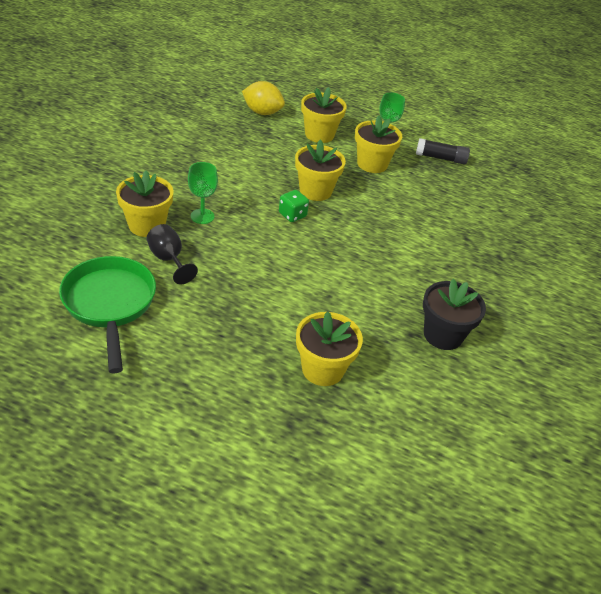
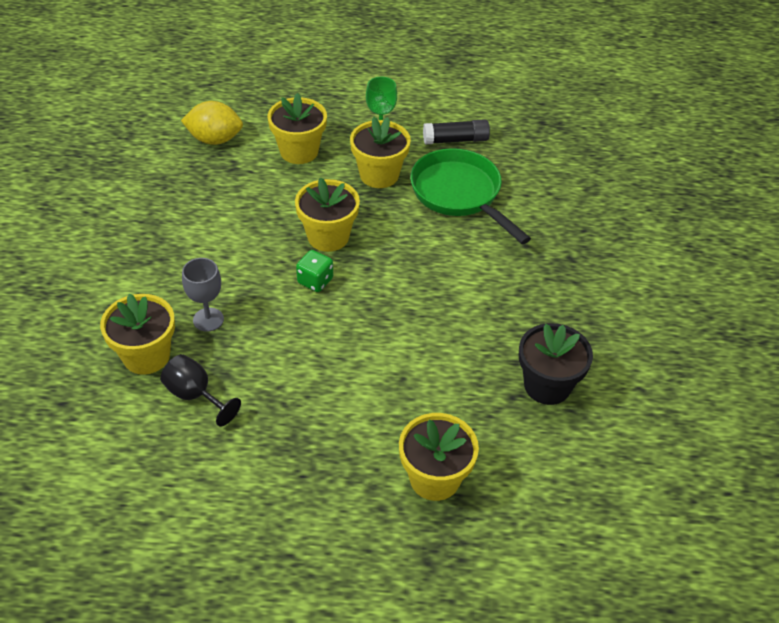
camera: 15 degrees left, 5 degrees up
(110, 304) = (153, 483): green pan -> green pan (459, 194)
(202, 216) = (208, 319): green goblet -> grey goblet

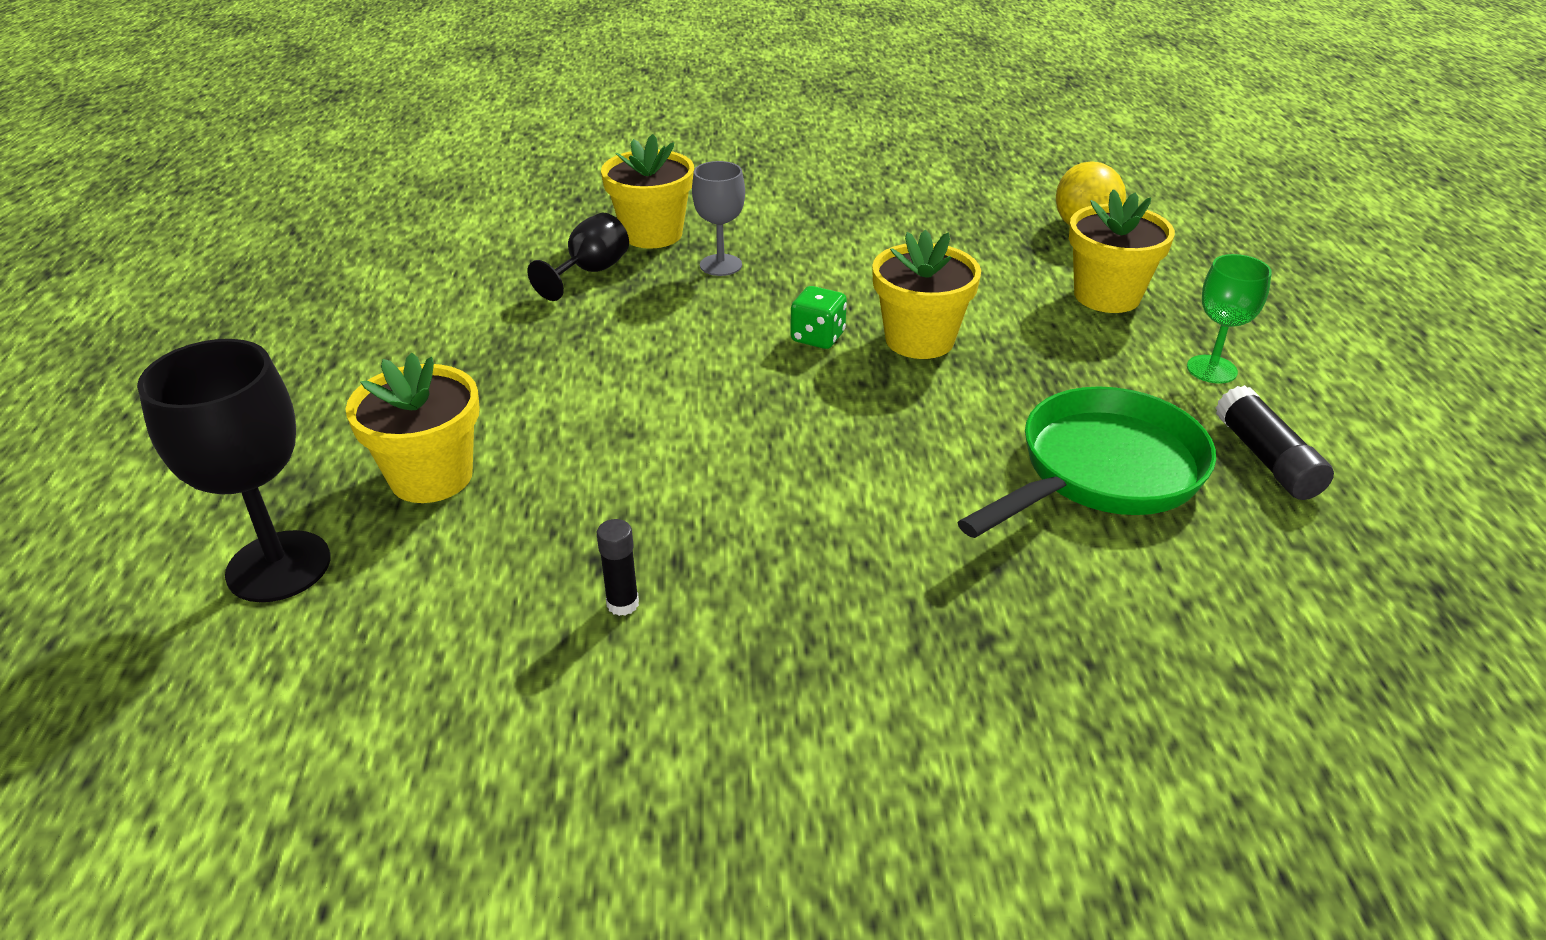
camera: 85 degrees right, 10 degrees down
(379, 175) = (1099, 376): yellow flower pot -> none
(513, 550) = (279, 566): none -> black goblet
(547, 385) = (622, 604): black flower pot -> black glue stick

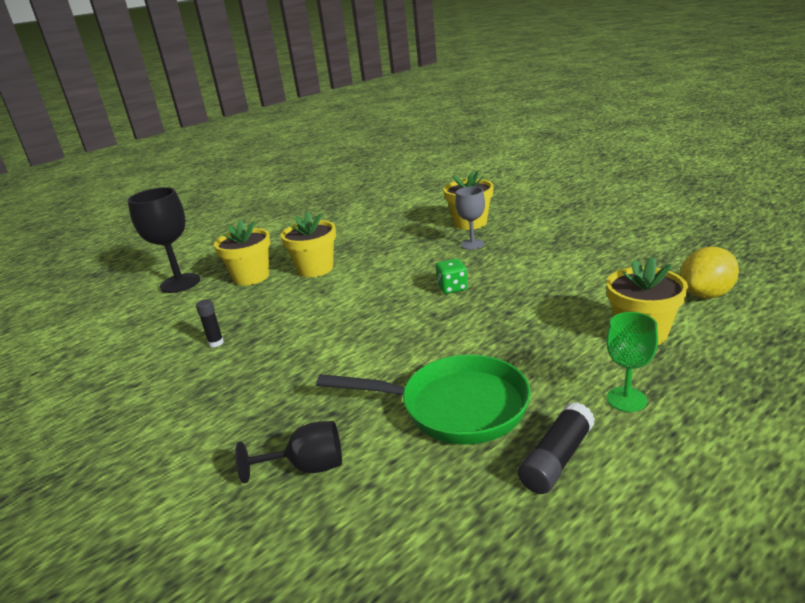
camera: 55 degrees right, 10 degrees down
(590, 272) = (420, 230): black goblet -> black goblet (307, 467)
(919, 340) = (493, 308): yellow flower pot -> yellow flower pot (315, 269)

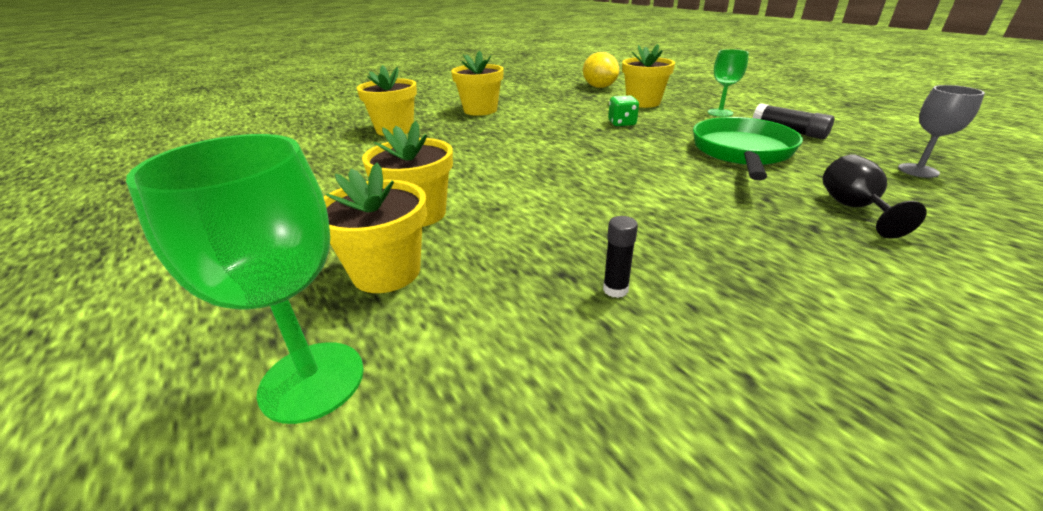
camera: 85 degrees left, 5 degrees up
(180, 283) = (312, 381): black goblet -> green goblet
(452, 288) = (541, 144): green dice -> green dice (622, 123)
(472, 244) = (450, 132): grey goblet -> grey goblet (918, 170)
(545, 243) = (480, 110): none -> yellow flower pot

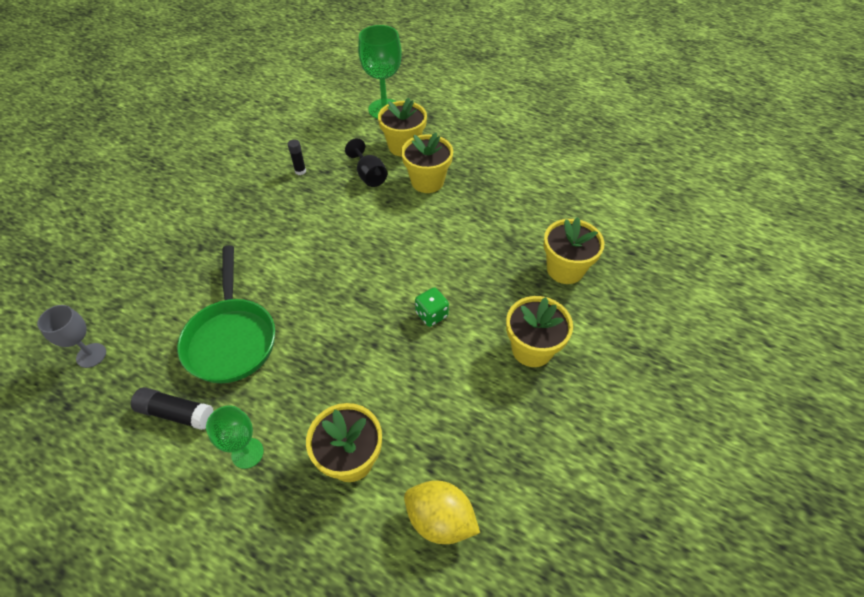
camera: 150 degrees right, 20 degrees up
(622, 123) = (356, 370): green dice -> green dice (431, 314)
(853, 208) = (168, 276): black goblet -> black goblet (369, 175)

